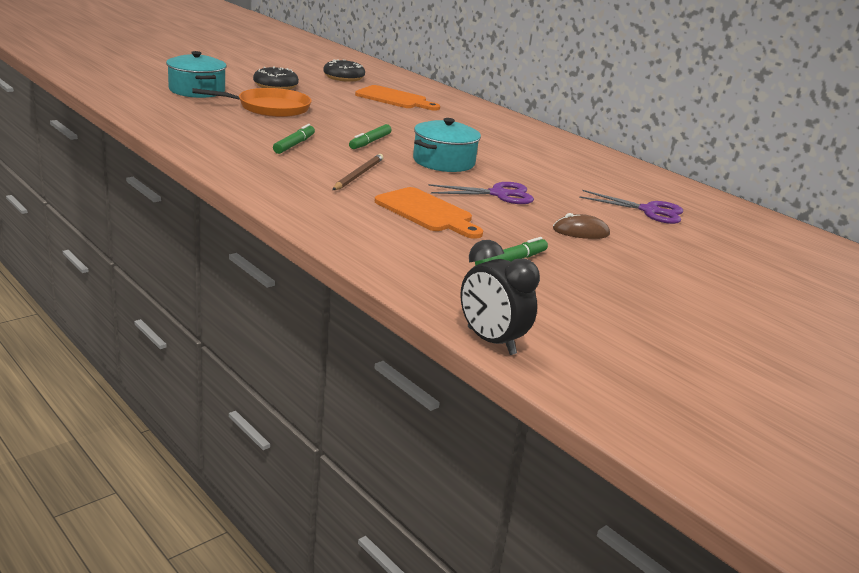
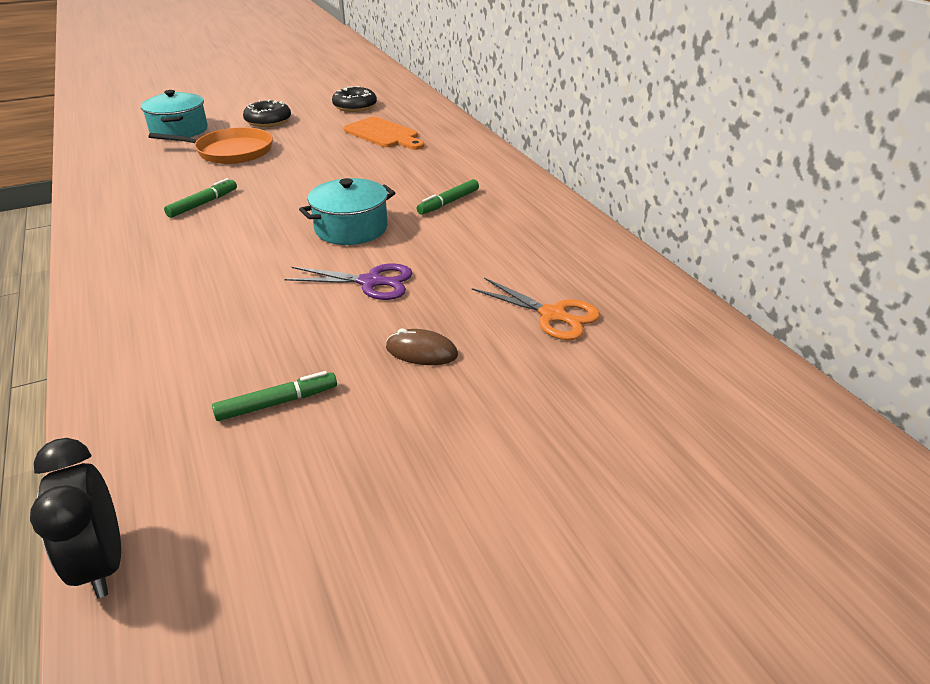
camera: 20 degrees right, 10 degrees up
(358, 175) = (229, 249): brown pencil -> none
(370, 142) = (292, 199): green marker -> green marker (448, 202)
(427, 212) = (251, 311): orange cutting board -> none
(649, 211) = (553, 315): purple scissors -> orange scissors

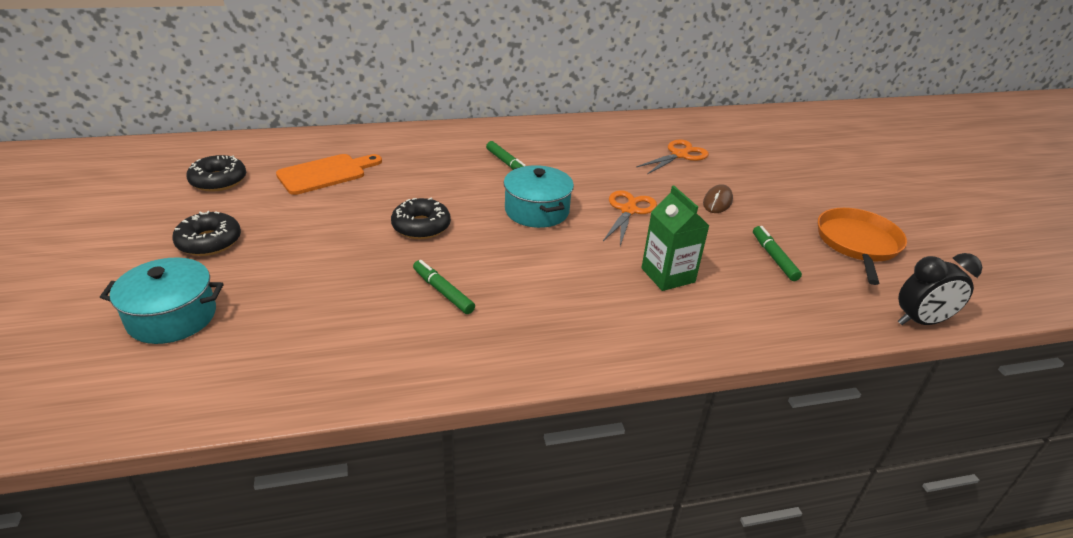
camera: 80 degrees left, 0 degrees up
(230, 315) = (668, 275): none -> green carton
(231, 151) = (297, 272): orange pan -> orange pan (858, 243)
(306, 181) = (421, 226): none -> black donut
(371, 282) = (628, 210): purple scissors -> orange scissors

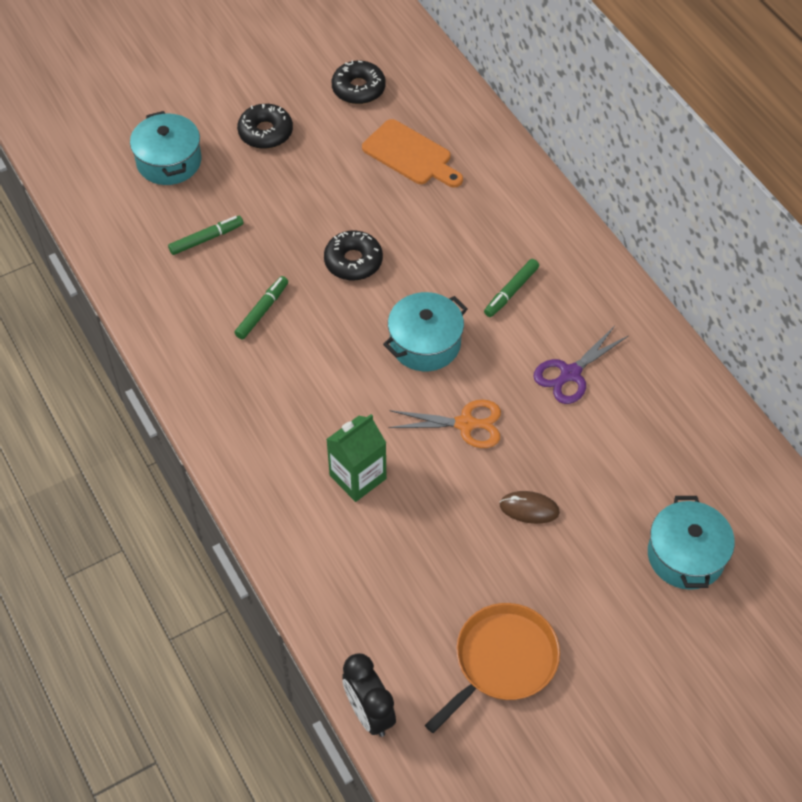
camera: 75 degrees right, 20 degrees up
(599, 159) = (570, 374): none -> purple scissors
(680, 155) = (631, 456): orange scissors -> none
(765, 155) = (685, 555): none -> turquoise pot
(774, 257) = (432, 572): green marker -> green marker (206, 239)
(858, 243) = (502, 661): orange pan -> orange pan turned 45 degrees counterclockwise

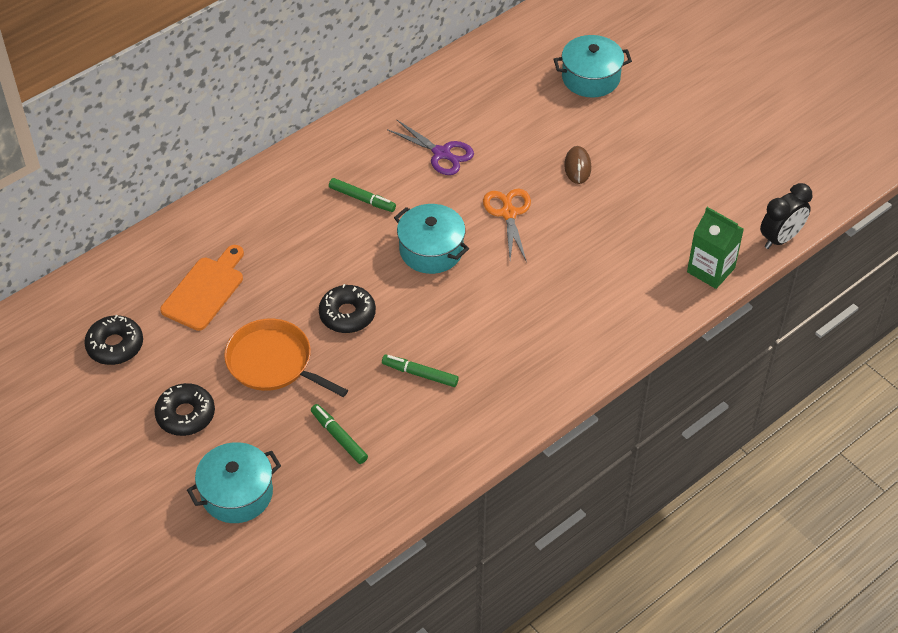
camera: 100 degrees left, 5 degrees down
(358, 477) = (580, 276): green carton -> green carton (711, 270)
(502, 661) = (711, 169): orange pan -> orange pan (273, 362)

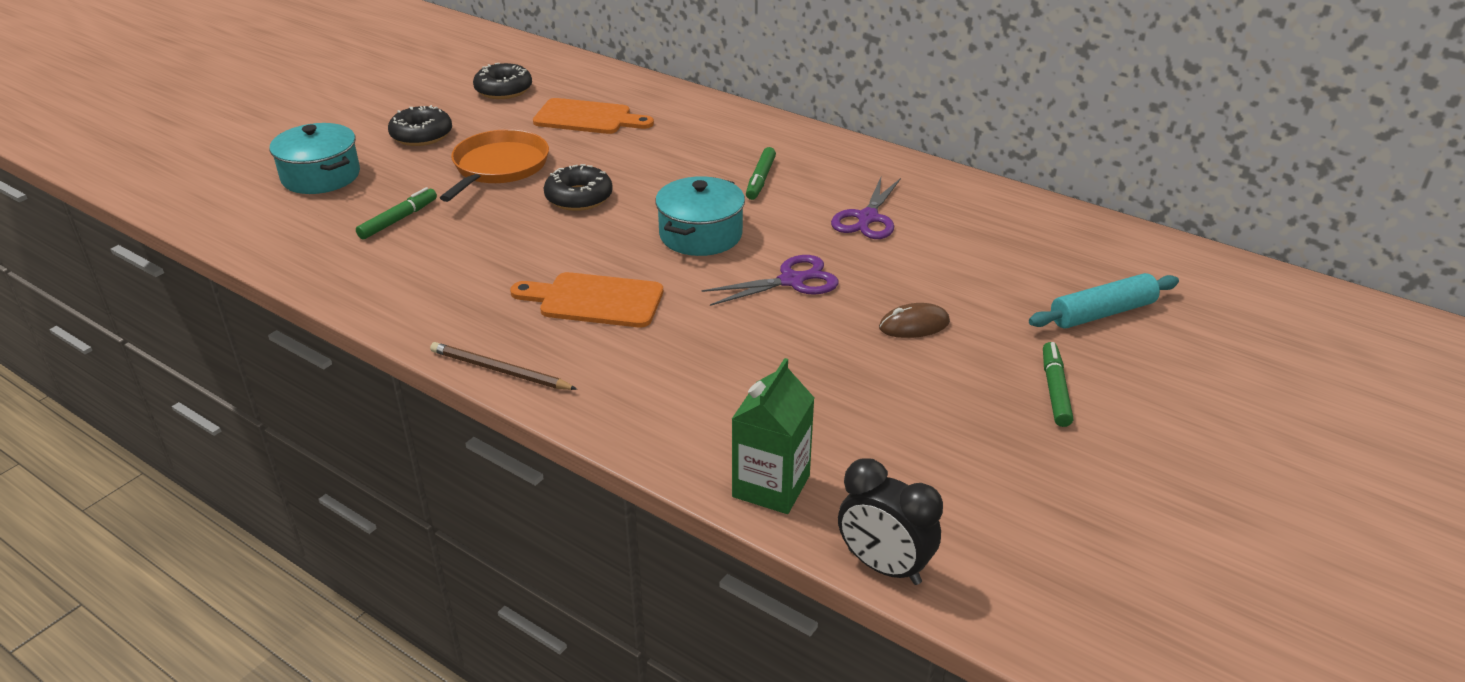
camera: 75 degrees right, 15 degrees down
(420, 374) = (499, 256): green marker -> green marker (1055, 390)
(499, 324) = (595, 300): none -> orange cutting board
(508, 213) = (792, 281): orange scissors -> purple scissors
(567, 386) = (500, 370): none -> brown pencil
(590, 78) = (1102, 313): turquoise pot -> turquoise rolling pin

